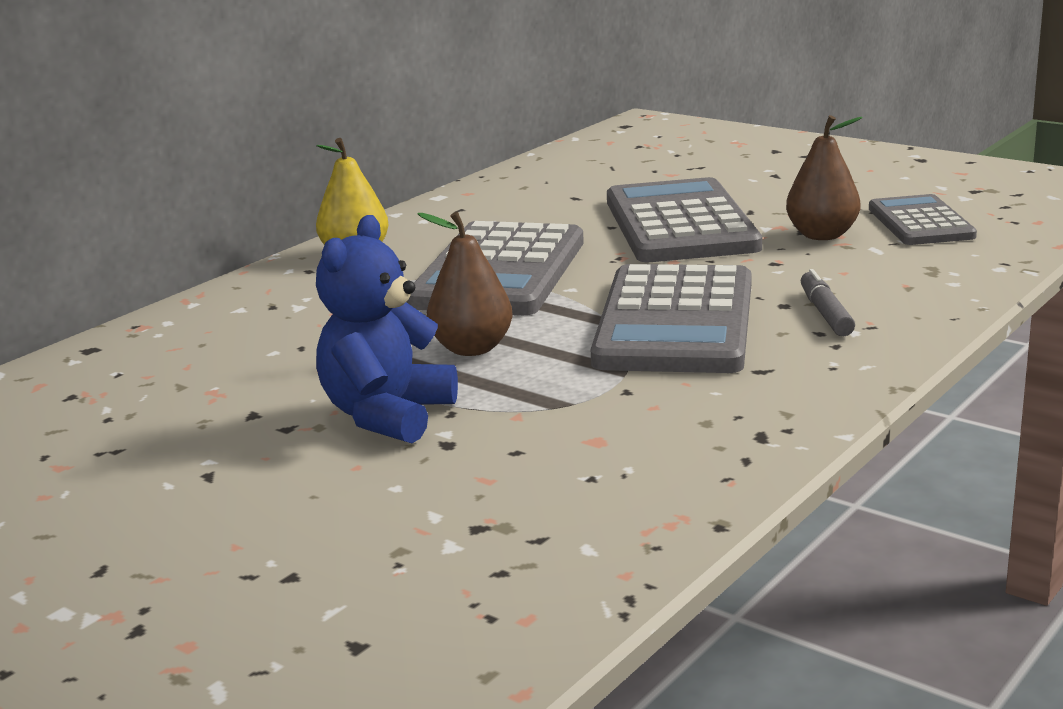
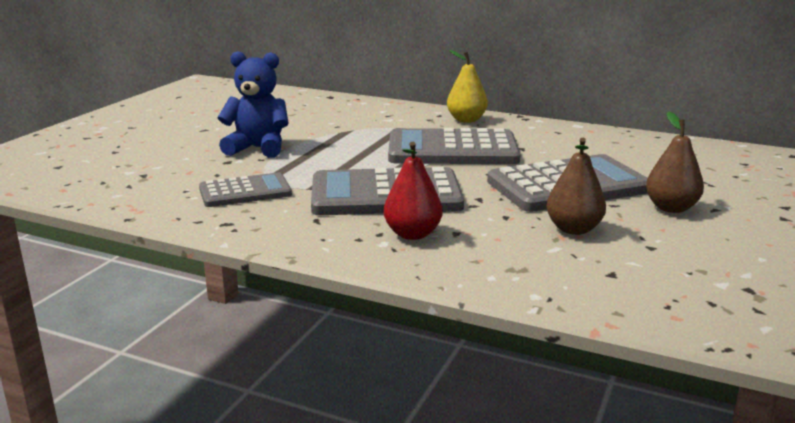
camera: 75 degrees right, 0 degrees up
(472, 348) = (339, 155): brown pear -> brown pear (671, 208)
(825, 313) = (412, 234): grey marker -> red pear
(920, 223) = (631, 264): grey calculator -> grey calculator (245, 192)

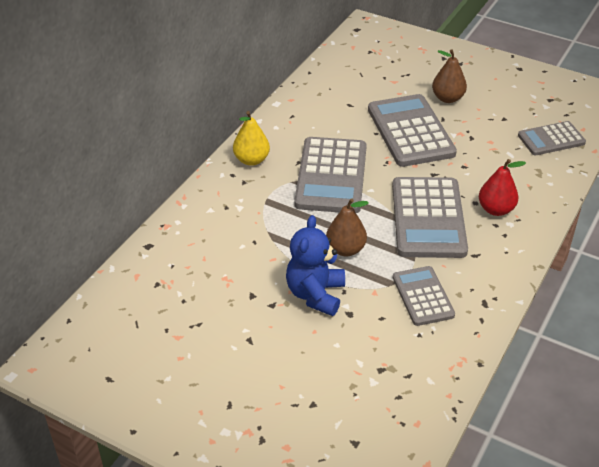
camera: 85 degrees left, 20 degrees up
(573, 229) = (482, 142): brown pear -> brown pear (345, 249)
(618, 283) = (551, 139): none -> grey calculator

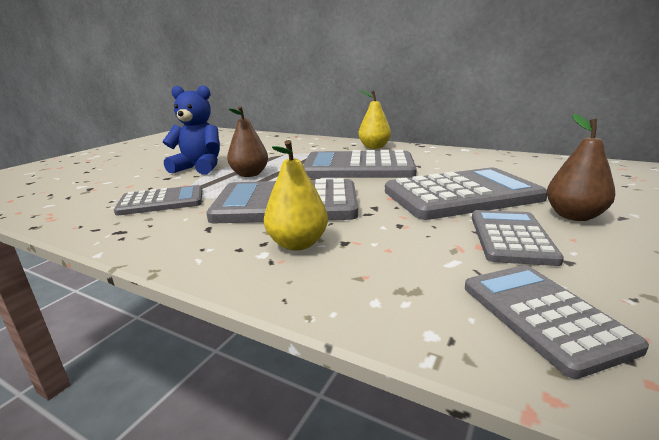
camera: 90 degrees right, 20 degrees down
(479, 128) = (511, 238): none -> grey calculator
(496, 209) = (297, 244): red pear -> yellow pear

